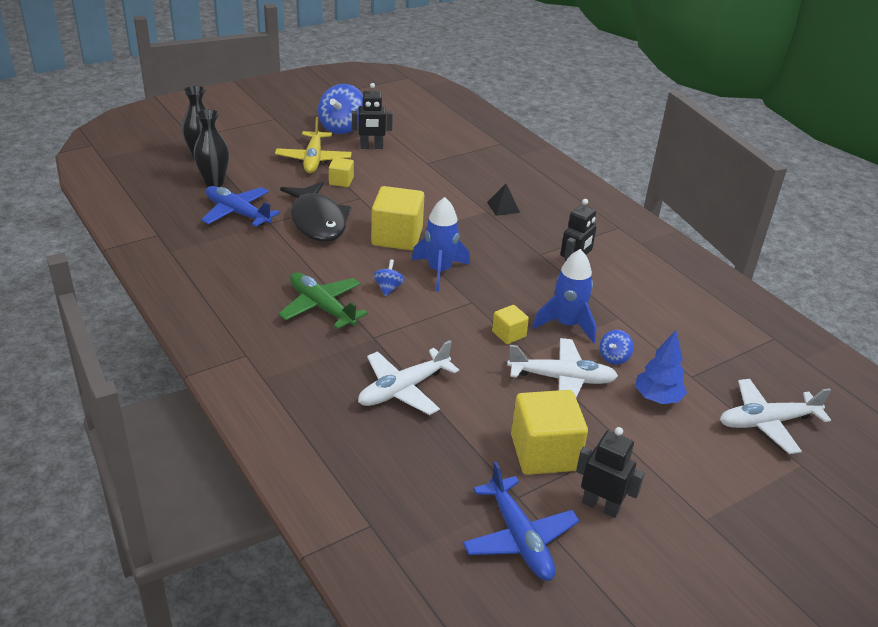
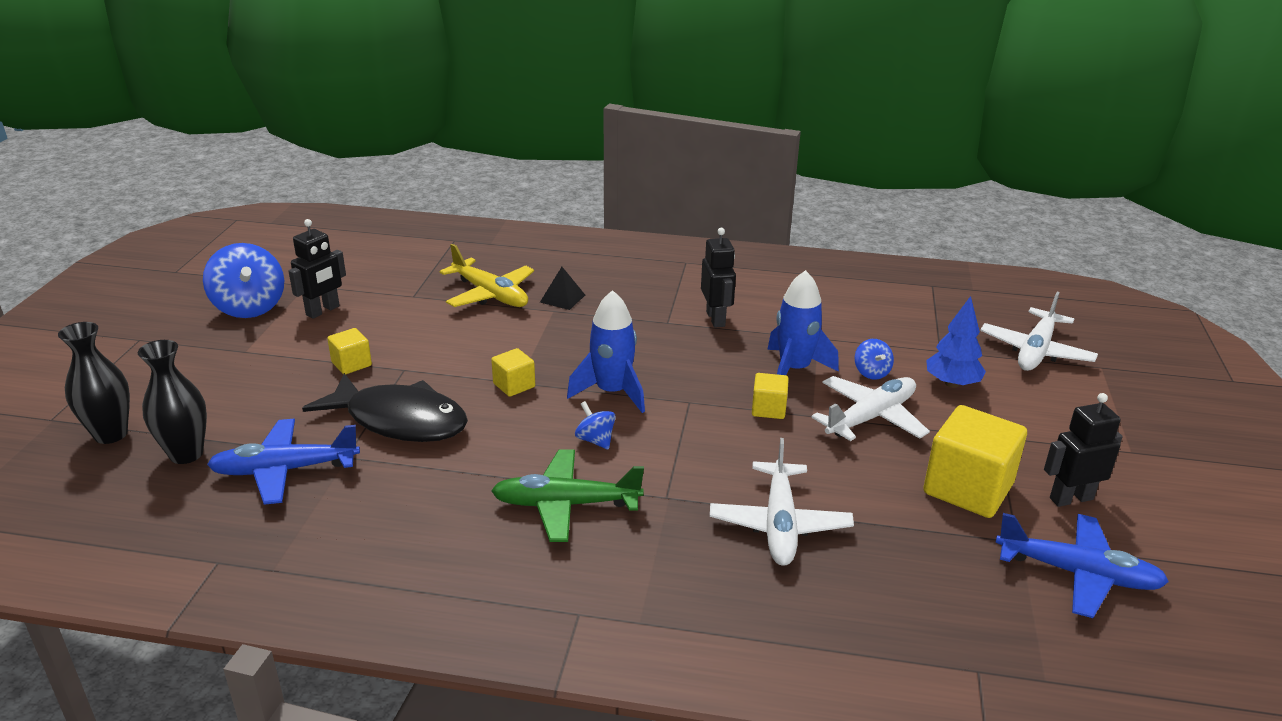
camera: 45 degrees left, 5 degrees down
(313, 159) = (275, 359): yellow plane -> yellow plane (490, 294)
(397, 237) = (514, 385): yellow cube -> yellow cube, size x0.51

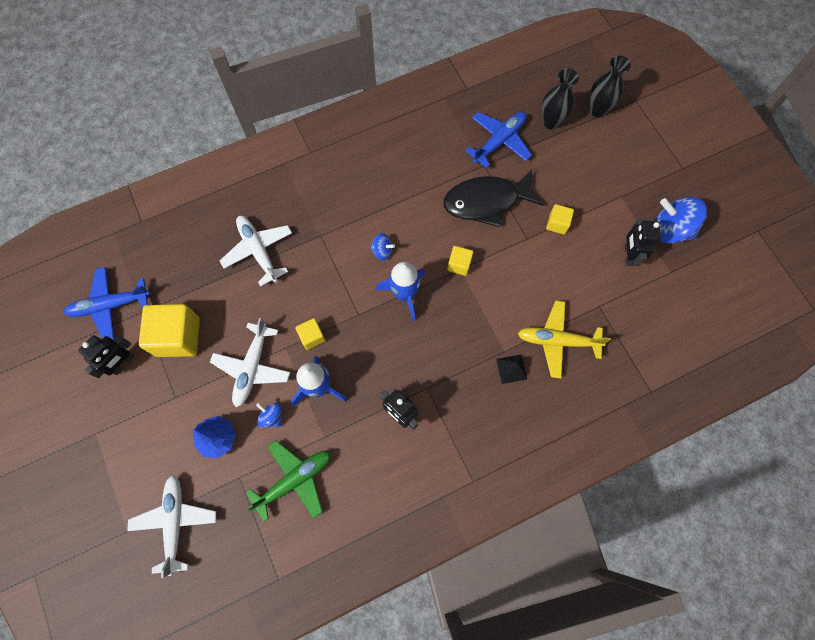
camera: 145 degrees right, 40 degrees up
(565, 504) = (361, 201): green plane -> green plane (294, 480)

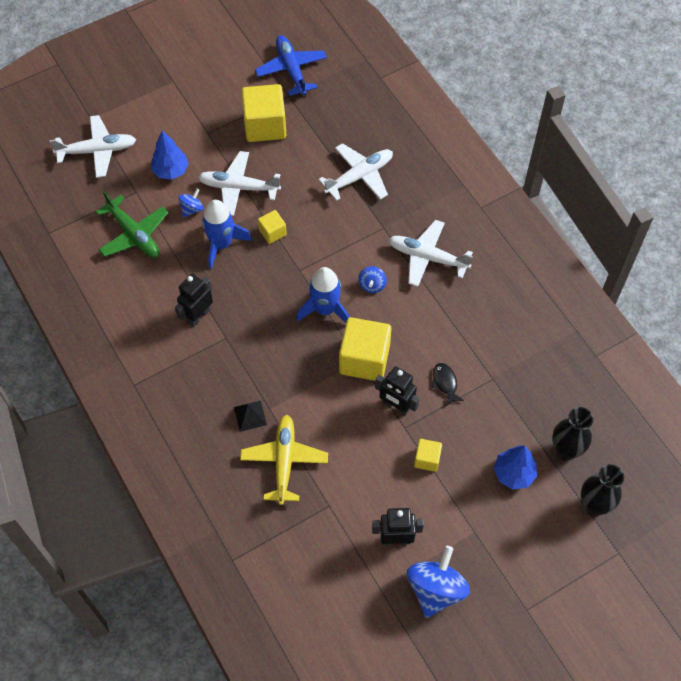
camera: 85 degrees right, 10 degrees down
(123, 363) = (237, 89): black robot -> black robot (396, 406)
(358, 201) = (427, 257): none -> white plane
(459, 264) = (364, 359): yellow cube -> yellow cube, size x1.98
(486, 202) = (445, 383): black fish -> black fish, size x0.41
(499, 141) = (527, 393): blue plane -> none
(570, 161) = (513, 473): none -> blue tree

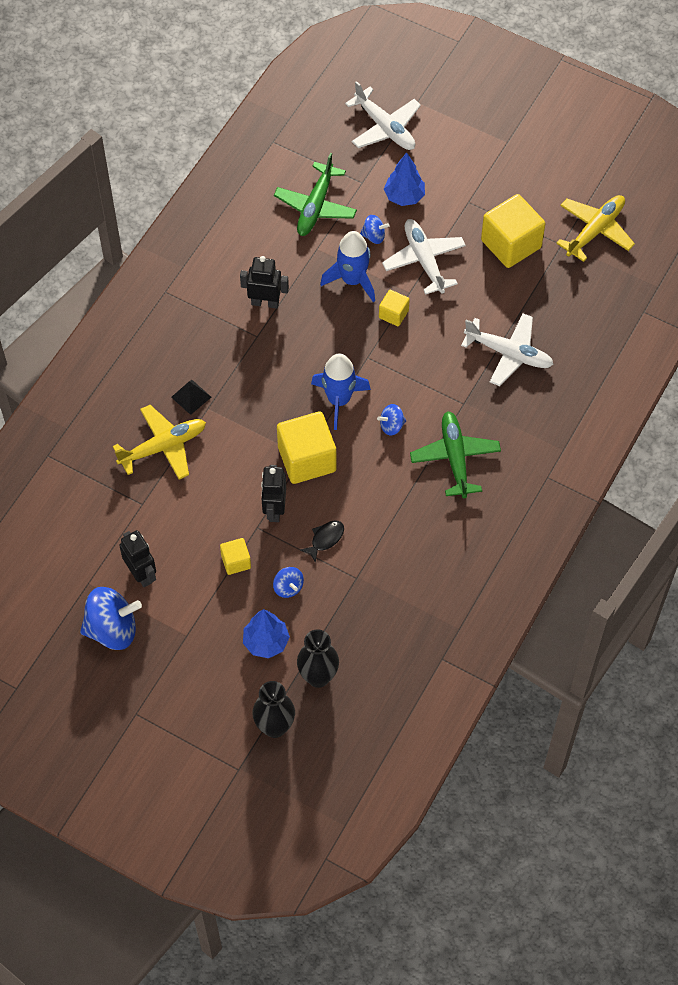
camera: 60 degrees right, 0 degrees up
(291, 69) = (595, 230): blue plane -> yellow plane
(427, 257) = (455, 458): white plane -> green plane
(473, 432) = (288, 587): none -> blue spinning top

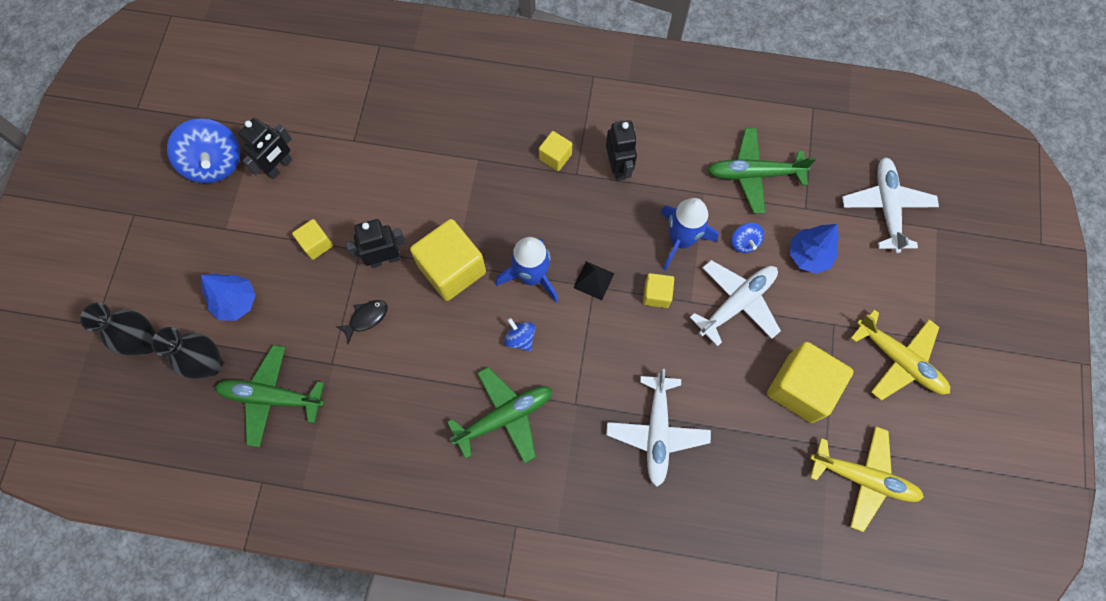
camera: 70 degrees right, 10 degrees up
(163, 447) = (421, 136): yellow plane -> yellow plane (899, 360)
(191, 397) = (484, 140): black pyramid -> black pyramid (593, 280)
(233, 347) = (555, 157): none -> yellow cube
(288, 587) = (302, 302): blue spinning top -> none
(325, 539) = (366, 318): black fish -> black fish turned 60 degrees counterclockwise
(368, 633) = (271, 397): none -> green plane
(385, 127) = (886, 207): white plane -> white plane turned 150 degrees clockwise

